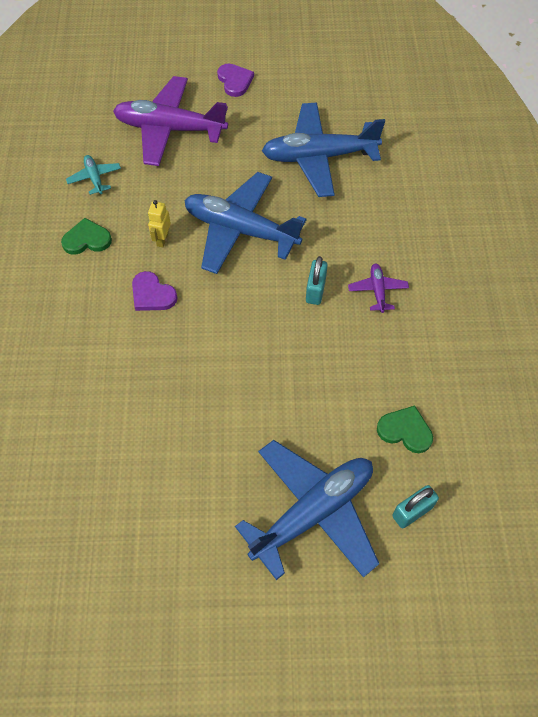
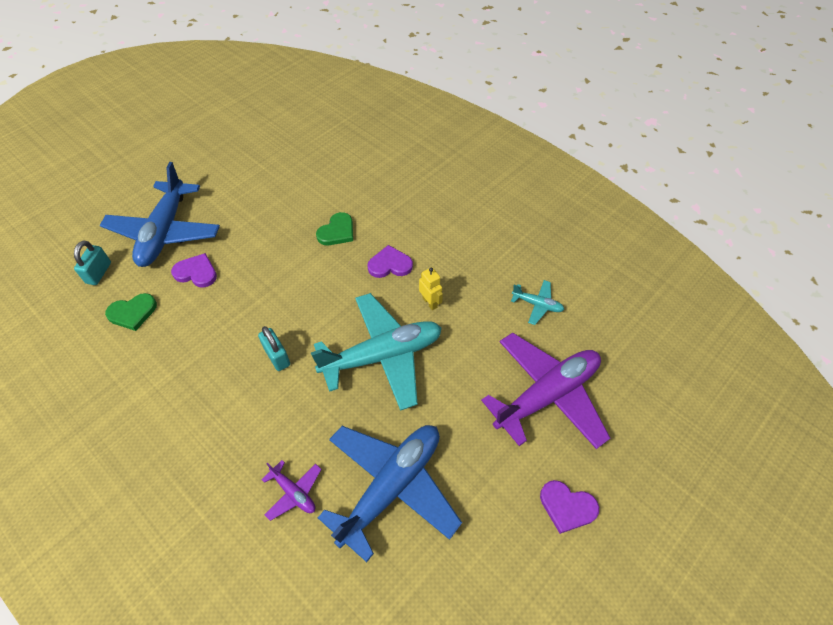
camera: 135 degrees right, 5 degrees down
(87, 239) = (478, 262): green heart -> green heart (337, 231)
(240, 230) = (382, 356): blue plane -> turquoise plane
(318, 429) = (196, 272): none -> purple heart
(377, 290) = (226, 395): purple plane -> purple plane (293, 492)

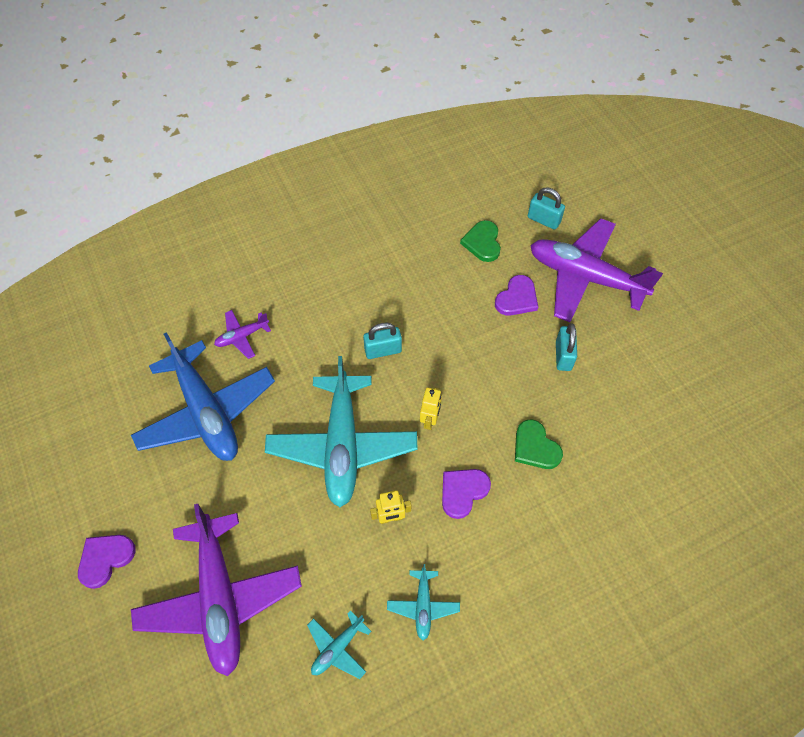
camera: 110 degrees right, 5 degrees up
(165, 232) = (585, 277): blue plane -> purple plane
(249, 231) = (563, 356): none -> turquoise padlock
(336, 301) = (430, 420): none -> yellow robot
(390, 264) = (463, 492): purple heart -> purple heart turned 150 degrees counterclockwise
(483, 265) = (423, 606): none -> turquoise plane

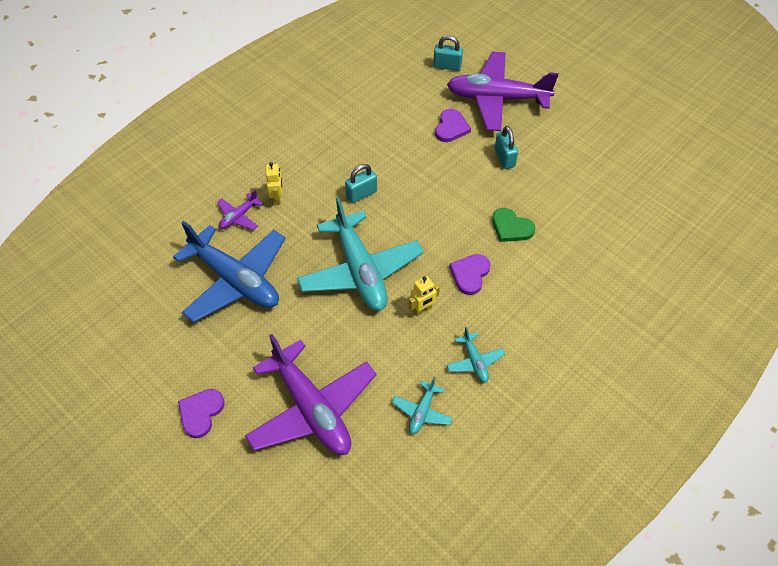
camera: 20 degrees left, 5 degrees down
(430, 420) = (421, 232): yellow robot -> yellow robot (277, 198)
(482, 242) = (406, 95): green heart -> none

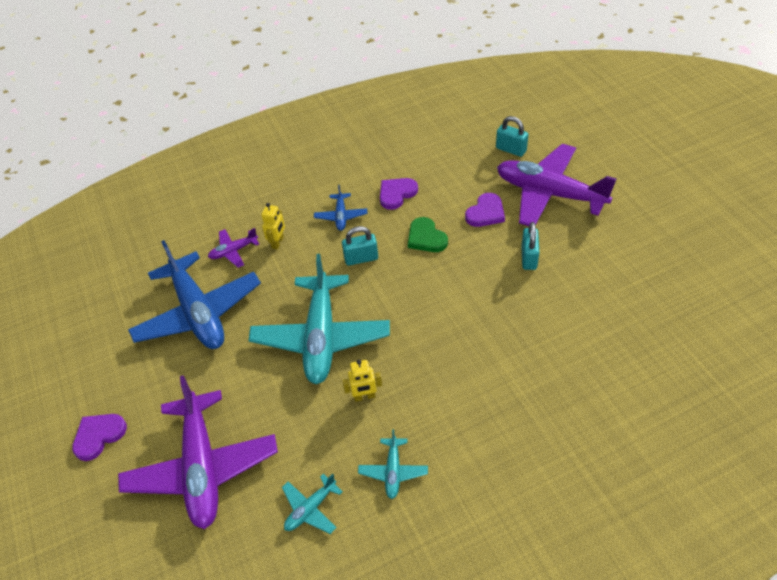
camera: 25 degrees right, 5 degrees down
(324, 160) = (341, 216): none -> blue plane
(470, 274) = (433, 373): purple heart -> purple heart (396, 194)
(511, 227) = (502, 334): green heart -> green heart (426, 237)

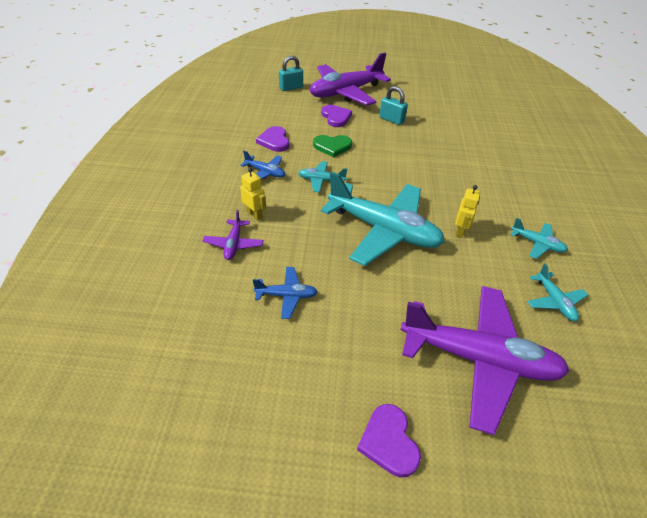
camera: 65 degrees left, 5 degrees down
(198, 313) = (286, 296): blue plane -> blue plane, size x0.44
(361, 258) = (321, 180): turquoise padlock -> turquoise plane

